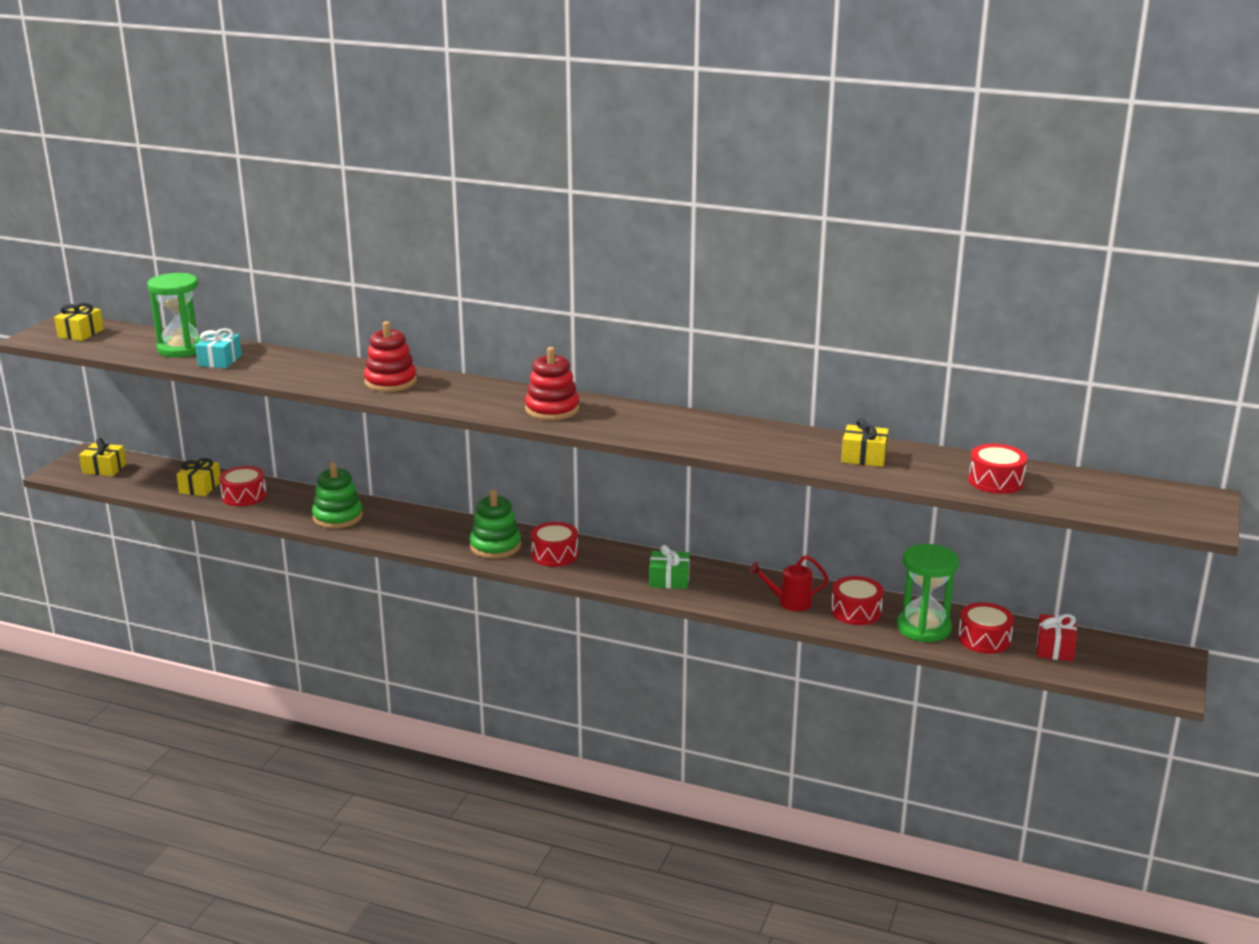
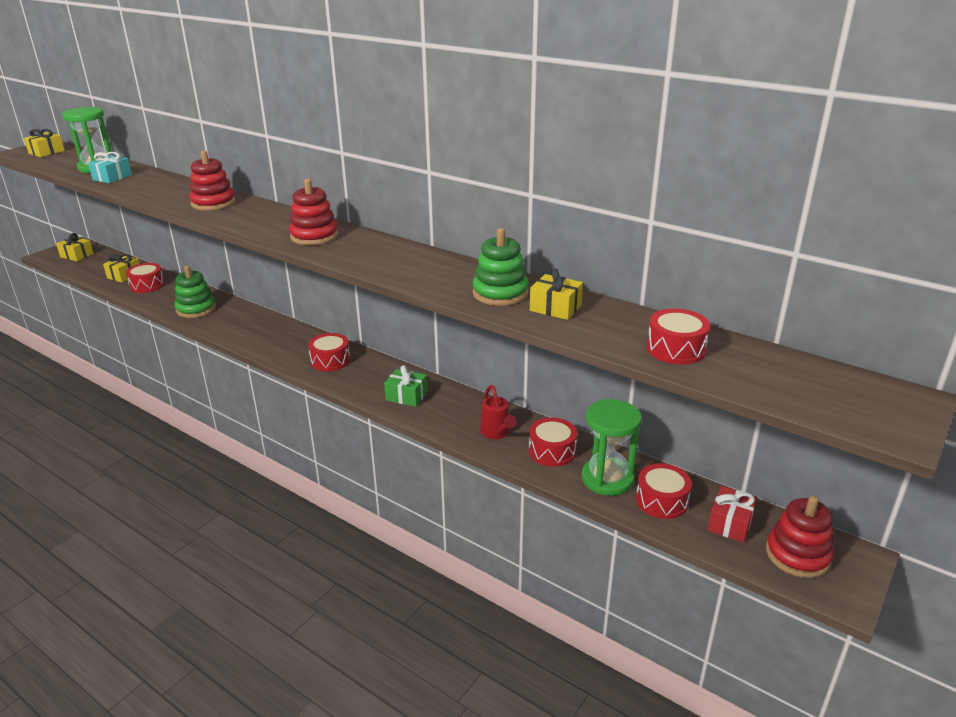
camera: 15 degrees right, 5 degrees up
(495, 546) = (290, 347): green stacking toy -> green stacking toy (500, 293)
(790, 602) = (496, 433): red watering can -> red watering can turned 120 degrees counterclockwise
(1123, 664) = (797, 555): none -> red stacking toy

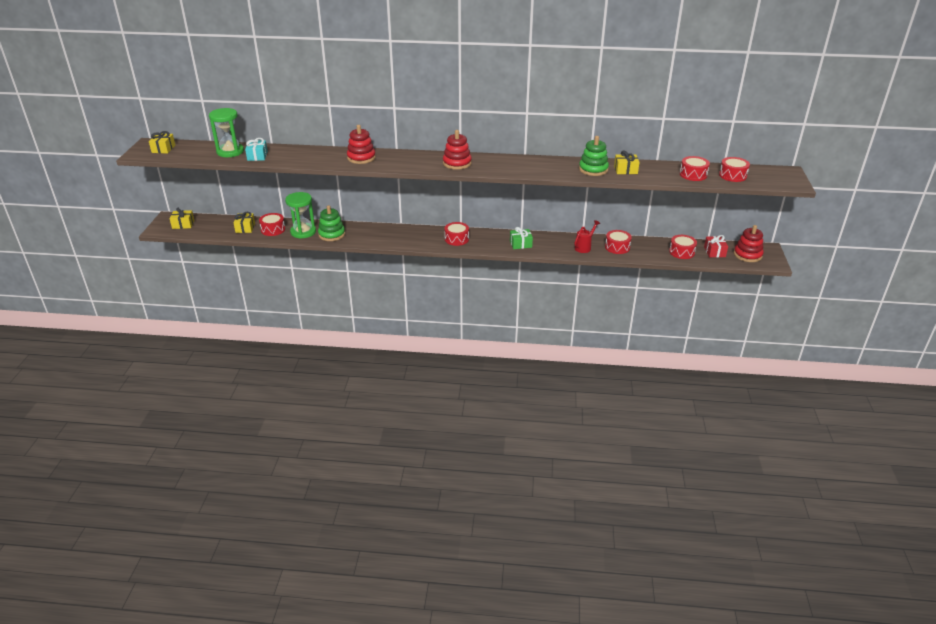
camera: 30 degrees left, 5 degrees up
(496, 433) = (584, 247): red watering can -> red watering can turned 90 degrees counterclockwise
(607, 479) = (652, 251): green hourglass -> green hourglass (303, 232)
(761, 372) = (732, 175): none -> red drum

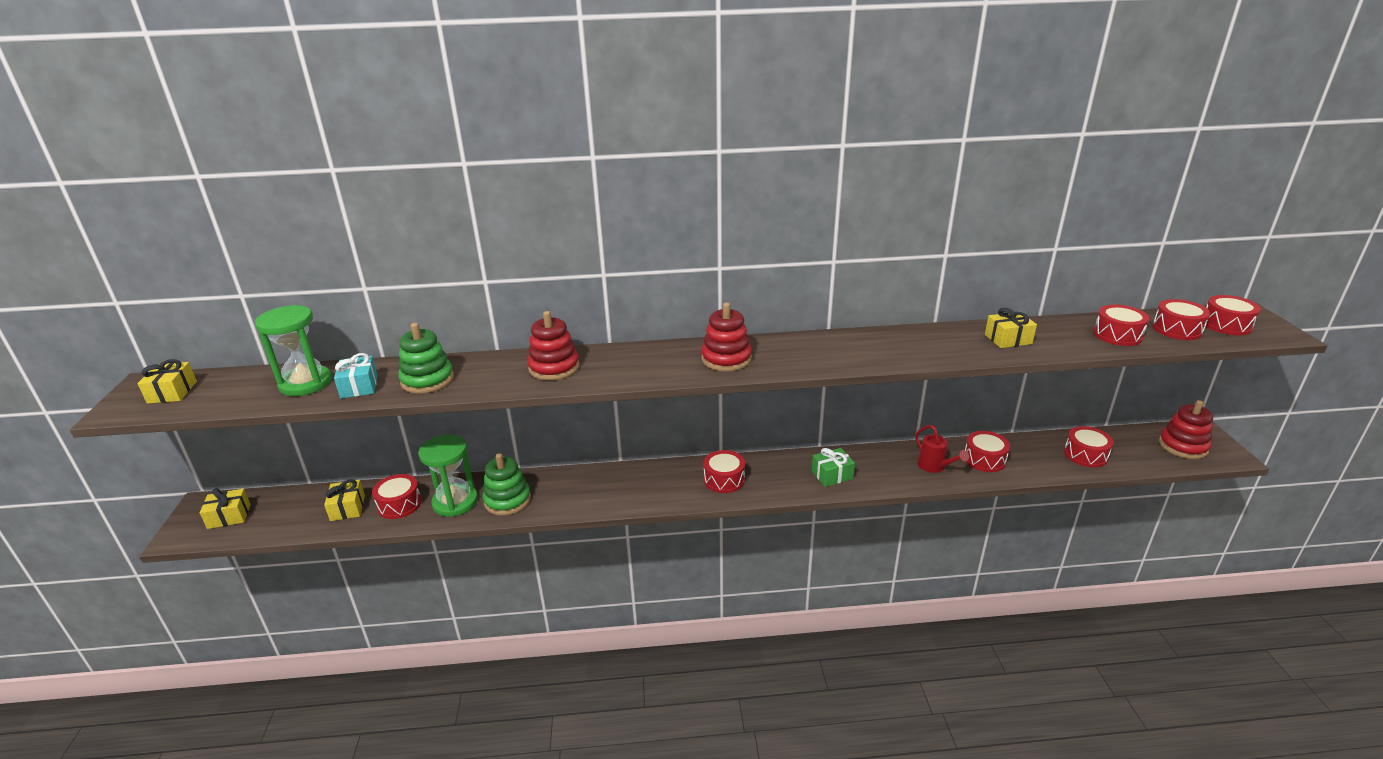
camera: 10 degrees left, 5 degrees down
(584, 247) = (934, 467): red watering can -> red watering can turned 120 degrees clockwise
(593, 169) = (957, 344): green stacking toy -> green stacking toy (427, 380)
(714, 252) = (1132, 447): red gift -> none
(766, 176) = (1226, 325): none -> red drum

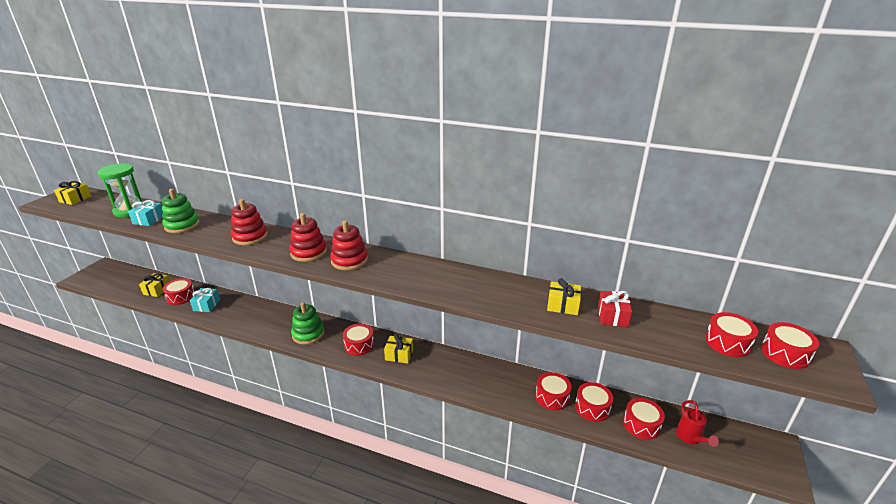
camera: 25 degrees right, 0 degrees up
(229, 516) = (107, 276): yellow gift -> yellow gift (399, 355)
(455, 502) = (206, 305): green hourglass -> turquoise gift
(507, 500) = (232, 313): green stacking toy -> green stacking toy (308, 334)
(832, 475) = (430, 367): green gift -> none
(934, 467) = (508, 388): red watering can -> red watering can (690, 438)
(1062, 335) = (612, 316): none -> red gift
(1117, 335) = (663, 330): red drum -> red drum (592, 407)
(1183, 446) = (743, 451): red stacking toy -> red stacking toy (308, 252)

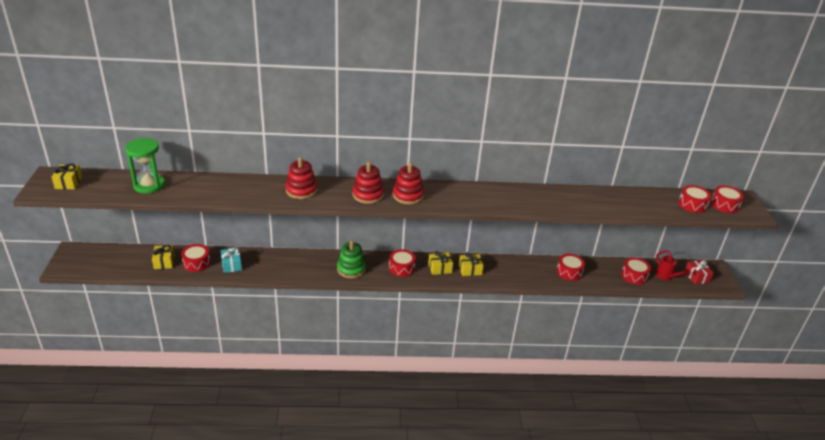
camera: 25 degrees left, 5 degrees up
(149, 220) = (182, 191): turquoise gift -> none
(182, 225) = (223, 191): green stacking toy -> none
(563, 305) = (585, 200): yellow gift -> yellow gift (470, 270)
(592, 407) = (598, 272): red drum -> none
(612, 316) = (619, 201): red gift -> red gift (696, 277)

